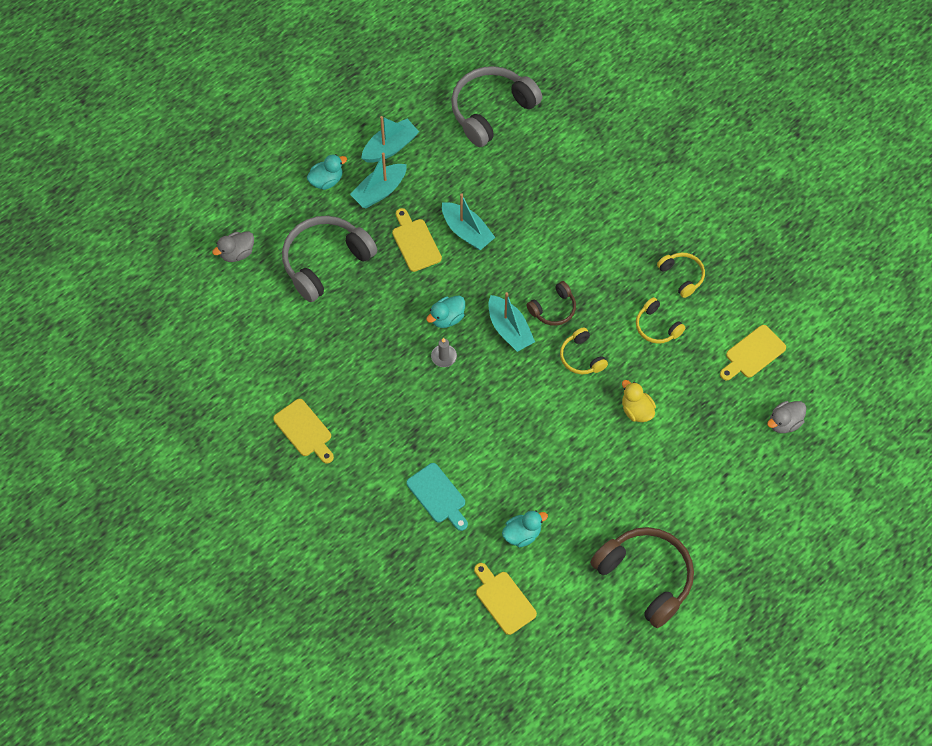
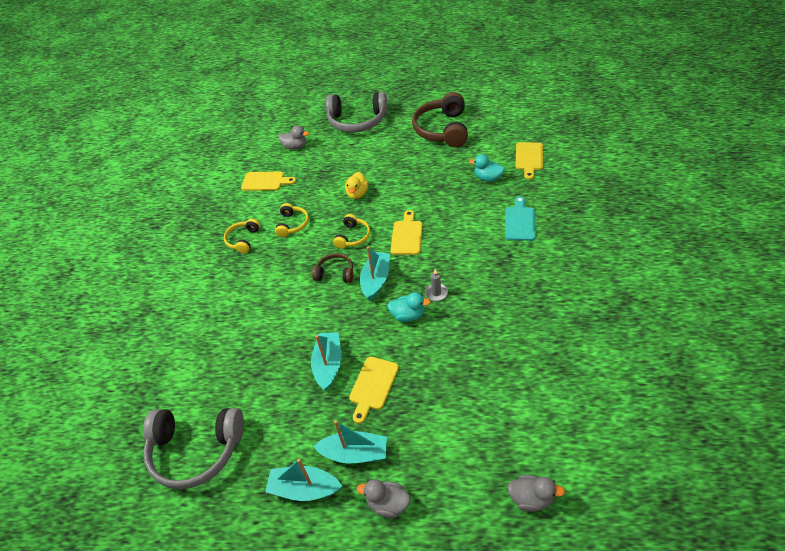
camera: 130 degrees left, 15 degrees down
(304, 430) = (582, 312): yellow cutting board -> yellow cutting board (407, 236)
(325, 262) = (457, 426): grey headphones -> grey headphones (357, 121)
(326, 180) = (388, 504): turquoise duck -> grey duck

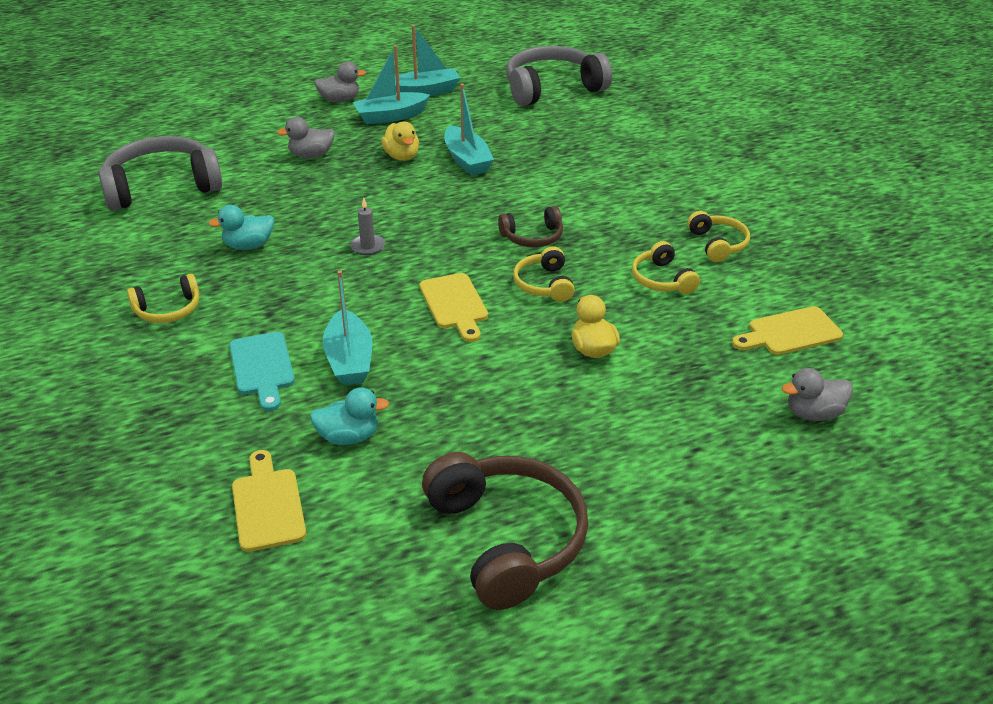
camera: 150 degrees right, 10 degrees down
(357, 121) = (739, 515): grey headphones -> grey headphones (162, 187)
(373, 386) = (402, 156): yellow cutting board -> yellow duck
(376, 280) = (465, 242): turquoise boat -> turquoise boat (349, 360)
(408, 315) = (395, 217): turquoise duck -> turquoise duck (248, 245)
(531, 498) = (202, 127): grey duck -> grey duck (311, 155)
(569, 273) = (168, 310): none -> yellow headphones

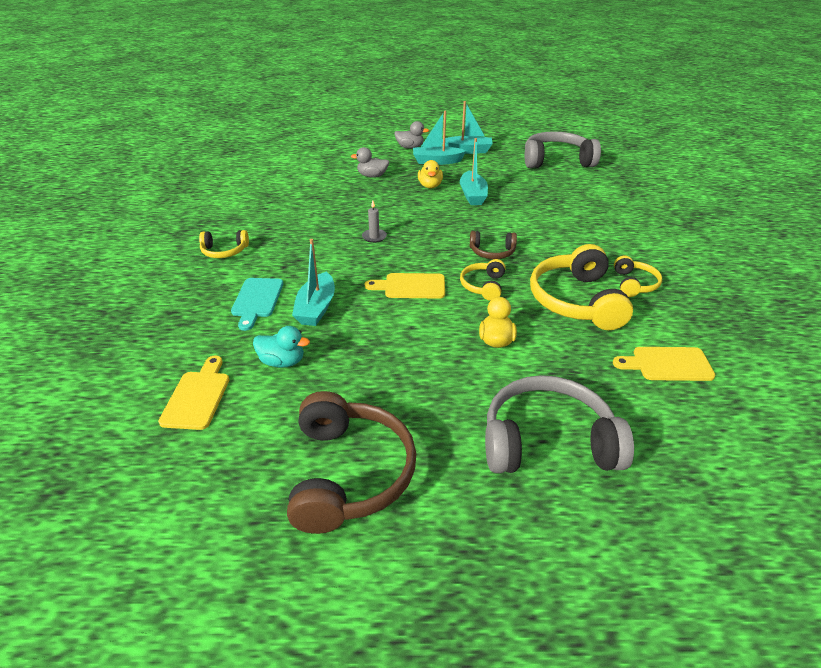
camera: 20 degrees right, 0 degrees up
(162, 187) = (270, 179): grey headphones -> grey headphones (548, 442)
(248, 245) = (299, 222): turquoise duck -> none
(454, 304) = (411, 286): yellow cutting board -> yellow cutting board turned 90 degrees clockwise
(662, 279) = (576, 301): yellow headphones -> yellow headphones, size x1.94
(813, 413) = (661, 437): grey duck -> none

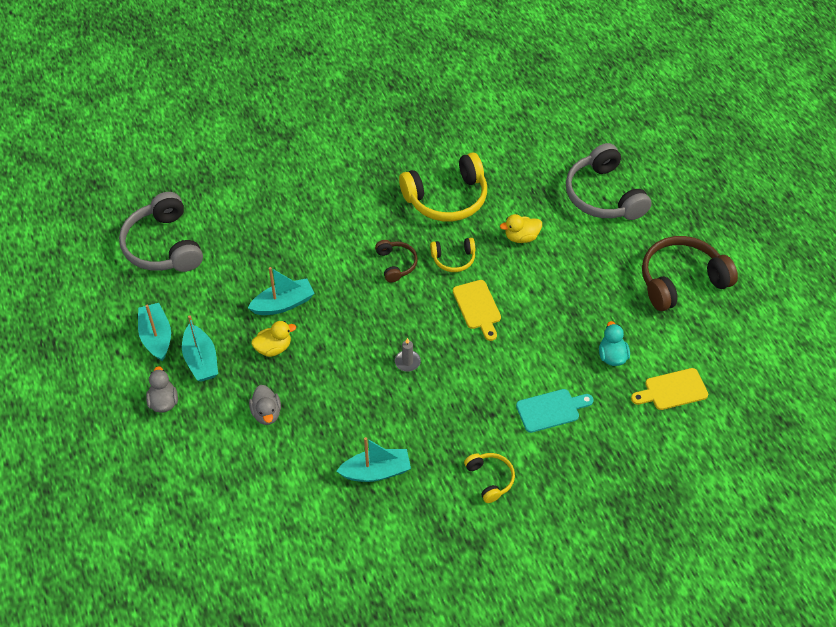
camera: 110 degrees left, 15 degrees up
(316, 308) = (540, 362): turquoise boat -> turquoise boat (376, 471)
(634, 284) = (406, 166): yellow headphones -> none
(667, 364) = (500, 145): yellow cutting board -> none

